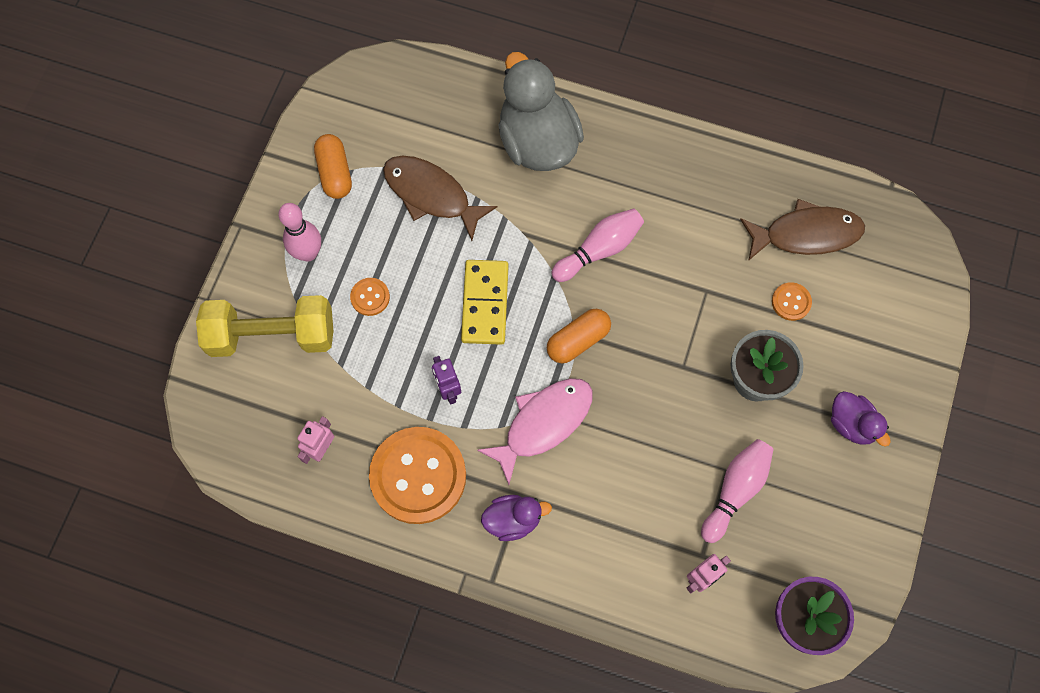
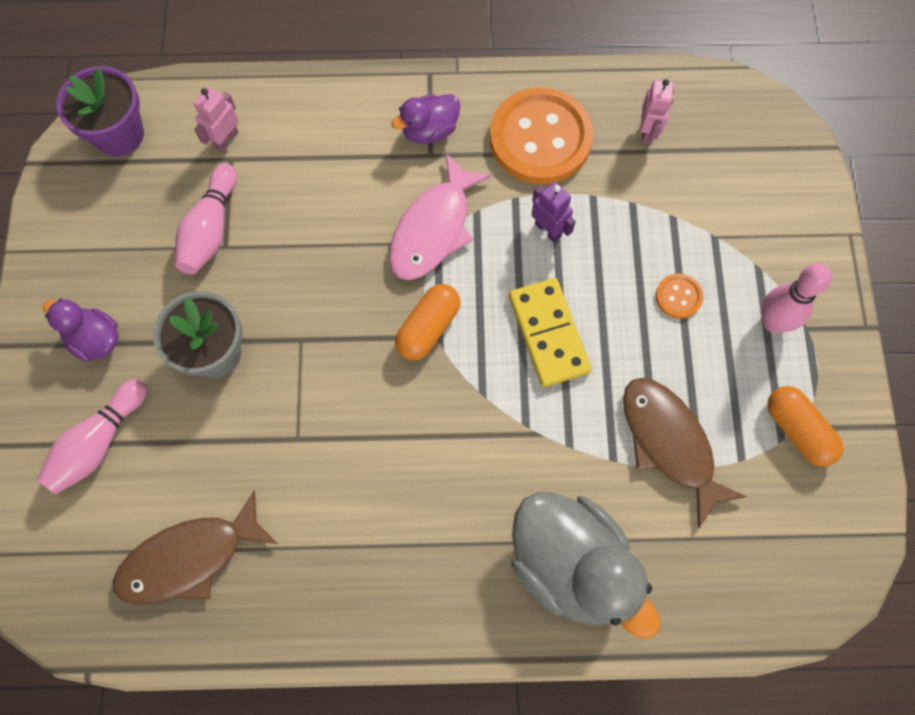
camera: 160 degrees right, 0 degrees up
(272, 335) = (760, 221): yellow dumbbell -> none
(431, 195) = (669, 443): brown fish -> brown fish turned 135 degrees counterclockwise
(599, 250) = (441, 445): pink bowling pin -> pink bowling pin (98, 443)
(791, 302) = (191, 460): orange button -> none

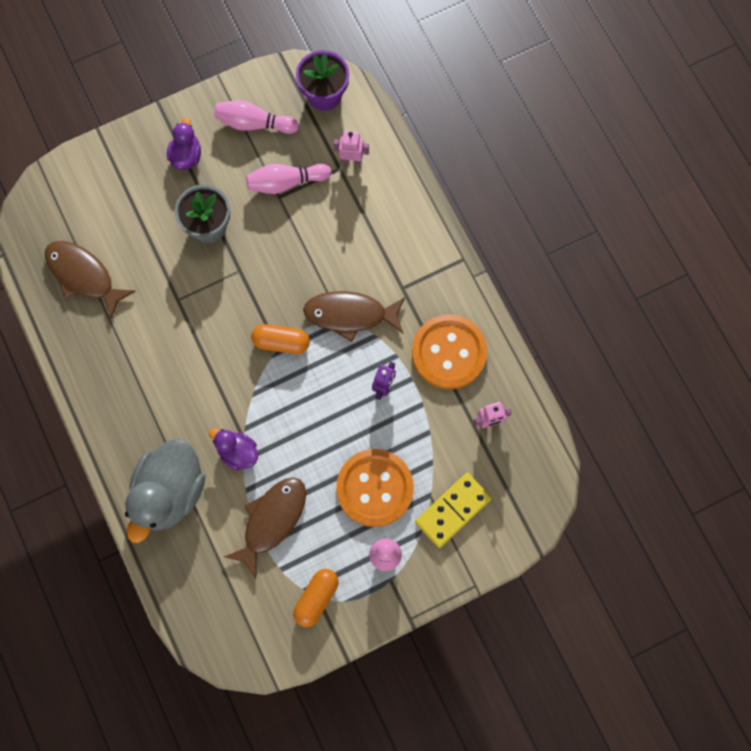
camera: 65 degrees right, 5 degrees up
(98, 443) = (127, 191): pink bowling pin -> pink bowling pin (254, 123)
(429, 130) = (420, 279): purple duck -> purple duck (238, 452)
(434, 229) = (350, 314): pink fish -> brown fish
(548, 334) = (311, 416): yellow domino -> yellow domino (453, 510)
(678, 296) = (375, 488): orange button -> orange button, size x2.34

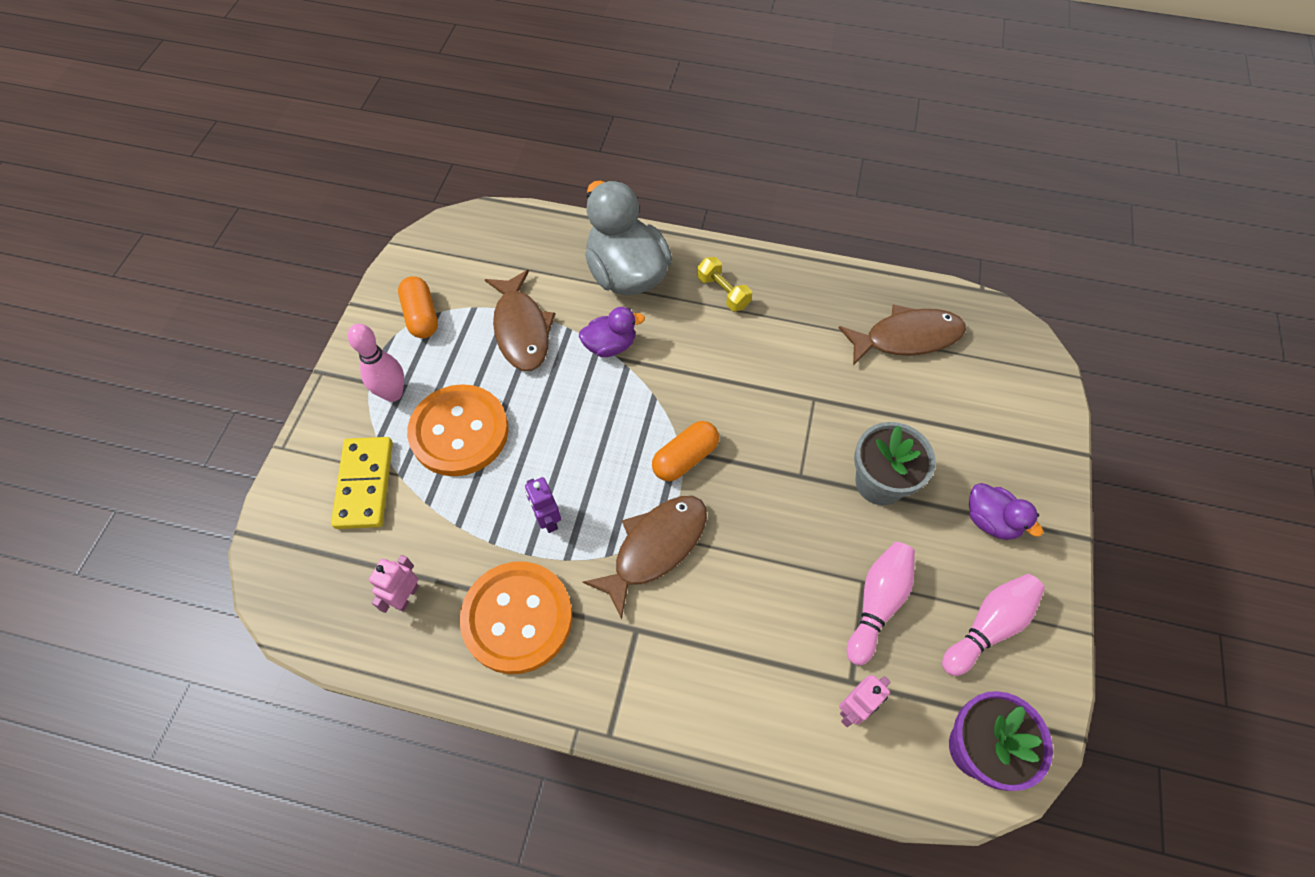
camera: 130 degrees right, 15 degrees down
(135, 415) = (723, 292): none -> yellow dumbbell

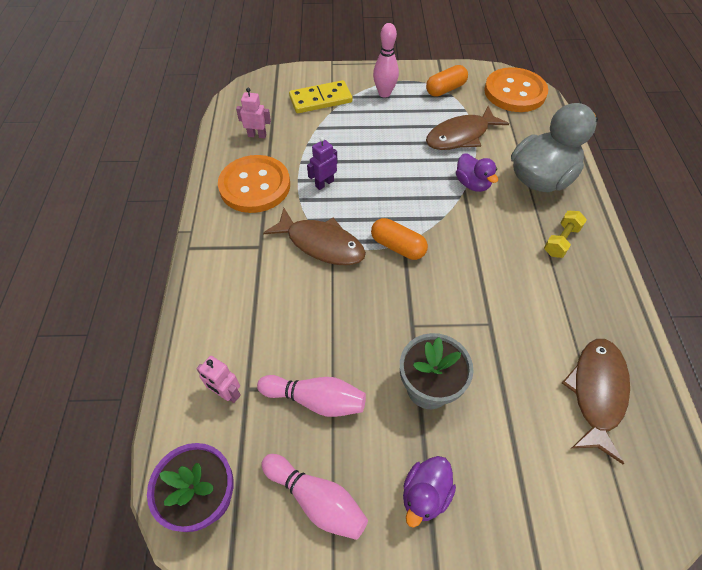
camera: 75 degrees right, 5 degrees down
(459, 432) = (370, 128): orange button -> orange button (514, 92)
(906, 338) = (596, 392): brown fish -> brown fish turned 135 degrees counterclockwise

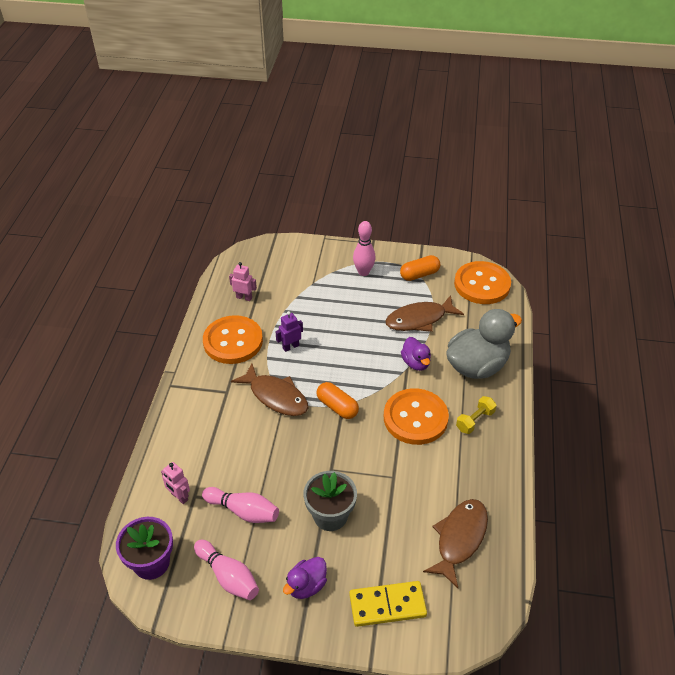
camera: 10 degrees right, 10 degrees down
(320, 100) = (306, 271): yellow domino -> yellow domino (387, 605)
(492, 247) = (415, 418): none -> orange button

